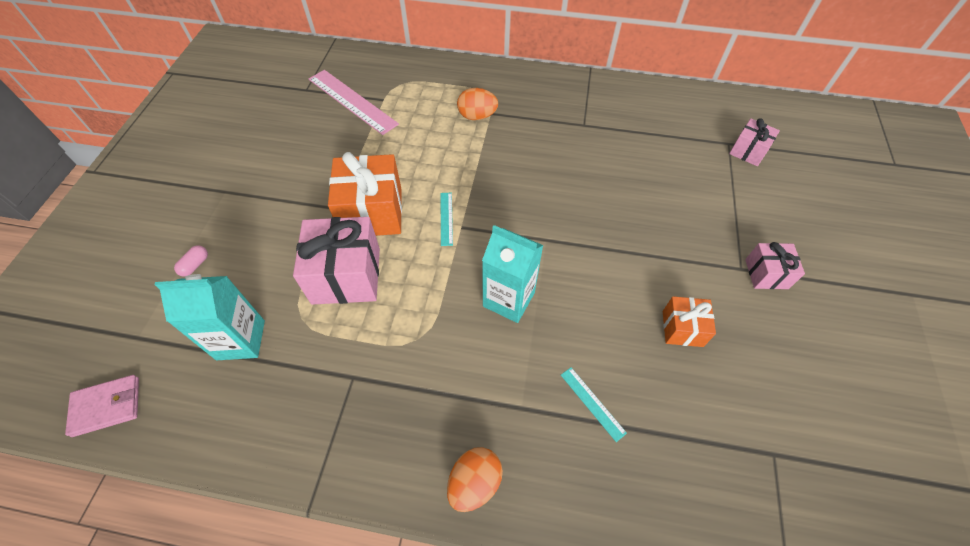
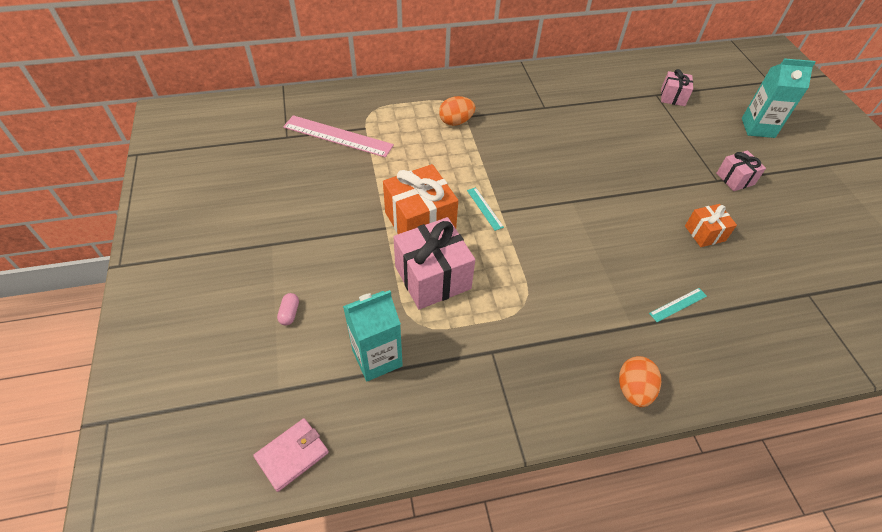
camera: 25 degrees left, 5 degrees down
(508, 299) = (573, 253): turquoise carton -> turquoise carton (758, 128)
(592, 403) = (678, 304): turquoise ruler -> turquoise ruler turned 60 degrees counterclockwise

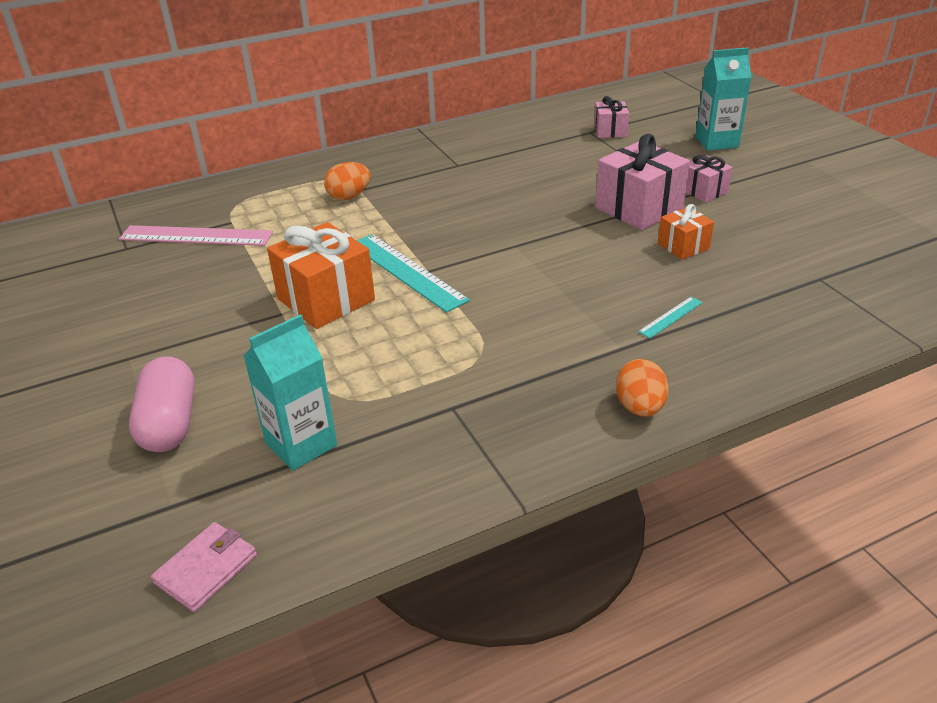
camera: 10 degrees left, 15 degrees down
(289, 313) = (169, 423): pink capsule -> pink capsule, size x2.38
(432, 277) = (356, 350): pink gift -> pink gift (639, 208)
(485, 208) = (407, 271): turquoise ruler -> turquoise ruler, size x2.11

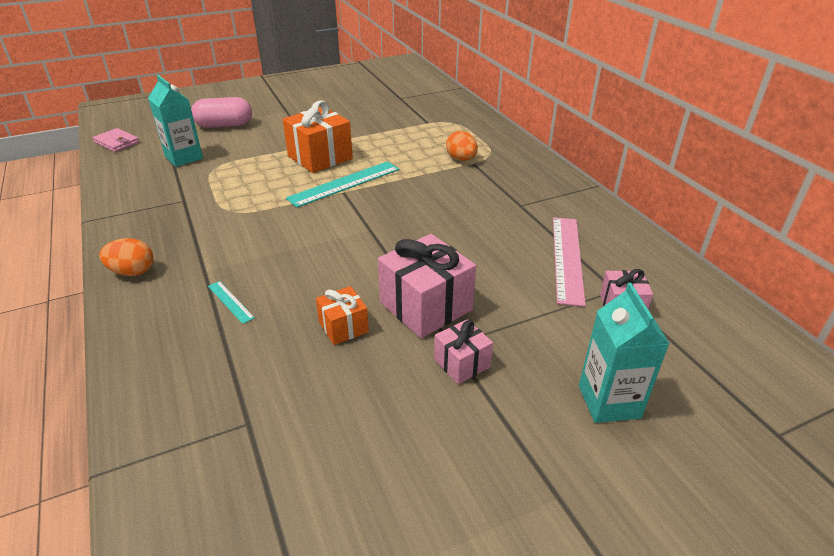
camera: 90 degrees right, 0 degrees up
(196, 236) = (410, 114): pink ruler -> pink ruler (567, 258)

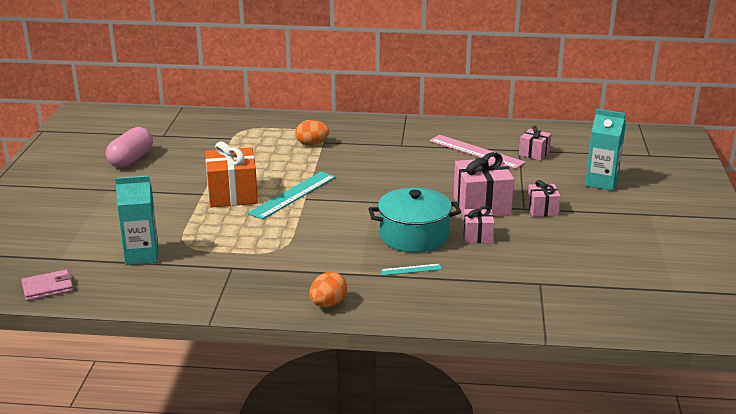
camera: 60 degrees left, 10 degrees down
(224, 125) = (95, 225): pink capsule -> pink capsule (131, 160)
(310, 279) = (414, 236): none -> turquoise pot
(343, 327) = (477, 236): orange gift -> pink gift
(344, 184) = (293, 195): turquoise ruler -> turquoise ruler turned 45 degrees clockwise

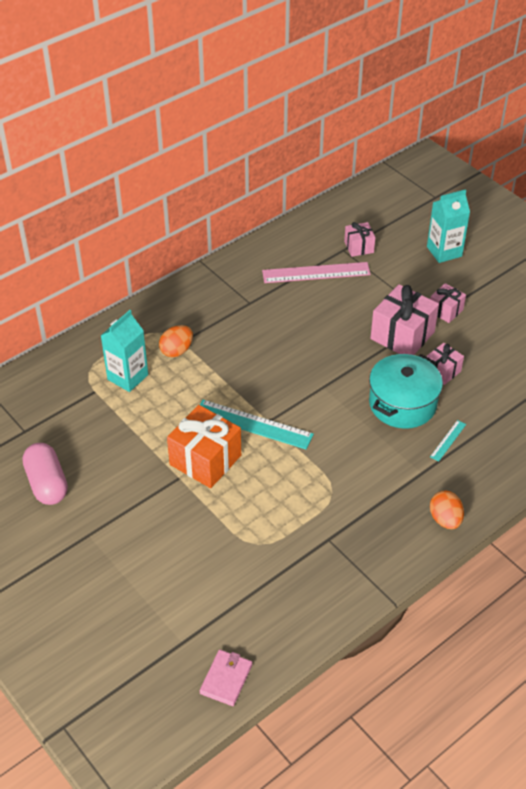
camera: 45 degrees left, 20 degrees up
(142, 256) = (243, 584): turquoise carton -> turquoise carton (127, 377)
(293, 195) = (253, 424): turquoise ruler -> turquoise ruler turned 60 degrees counterclockwise

